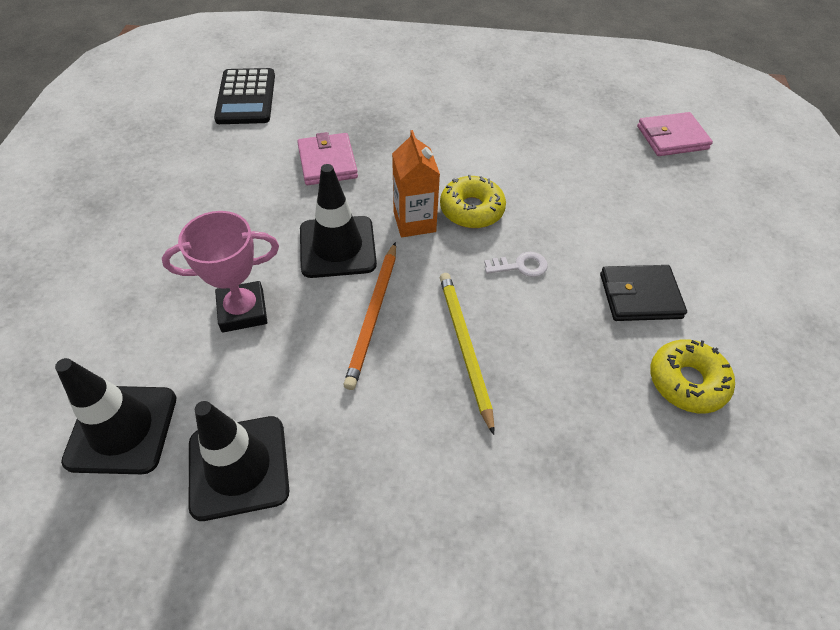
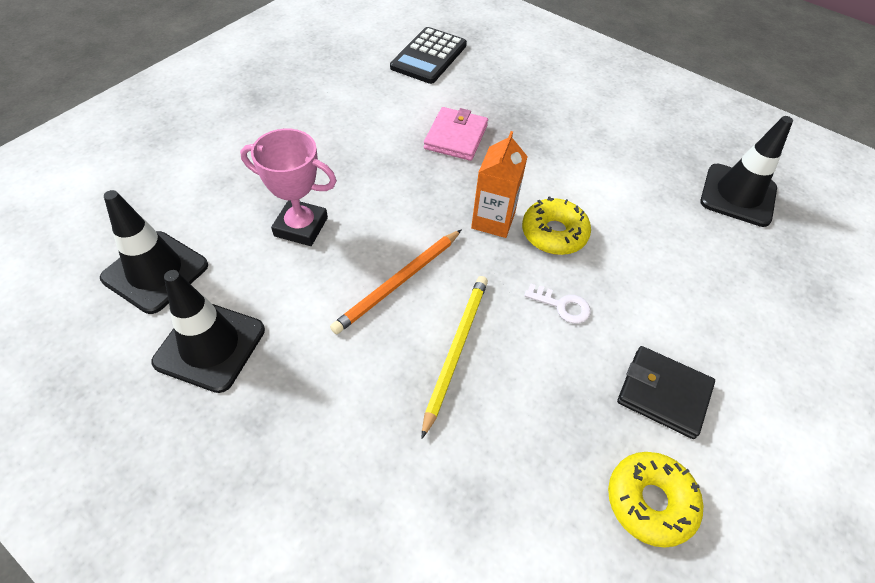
camera: 30 degrees right, 0 degrees up
(337, 247) = (411, 211): black traffic cone -> black traffic cone (738, 195)
(672, 138) = (823, 257): pink wallet -> none

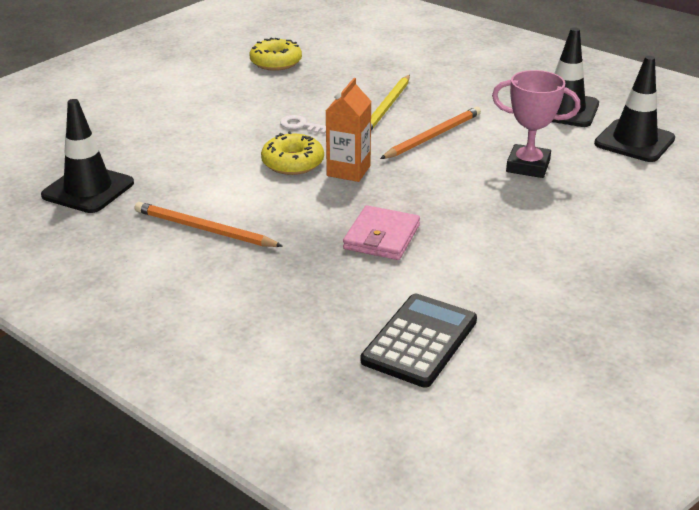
camera: 175 degrees left, 20 degrees down
(607, 147) = (204, 229): none -> orange pencil
(663, 393) = (244, 92): black wallet -> none

